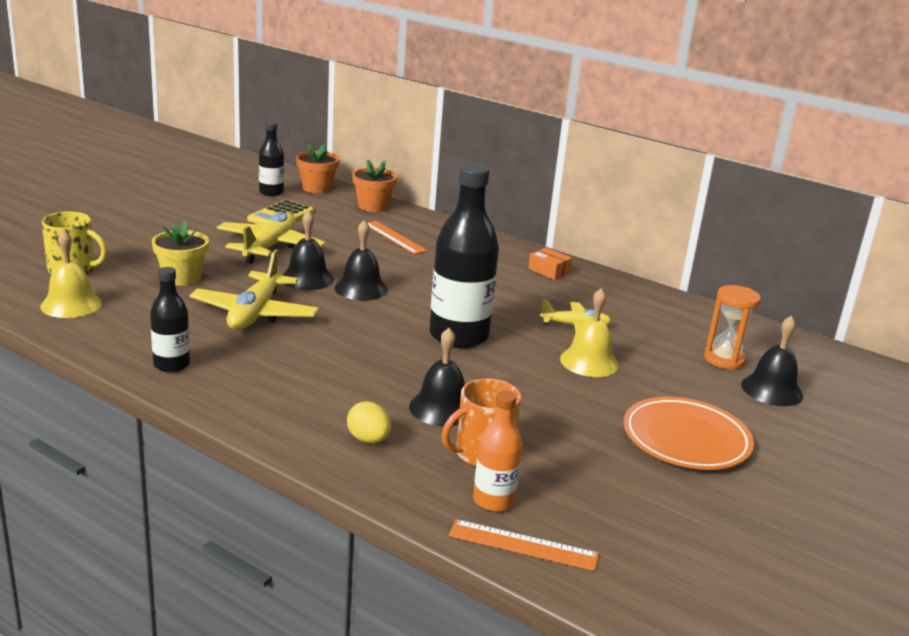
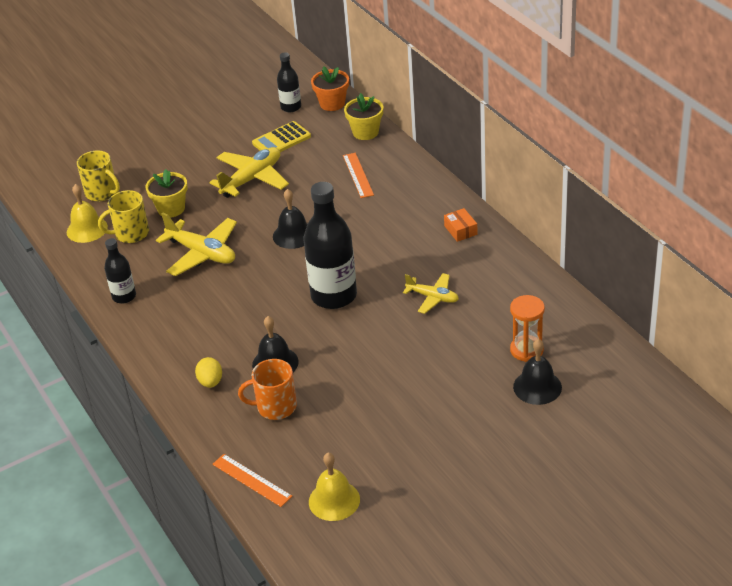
camera: 30 degrees right, 15 degrees up
(140, 304) = (131, 233): none -> yellow mug
(255, 314) = (202, 253): yellow plane -> yellow plane turned 90 degrees counterclockwise
(307, 278) = (260, 219): black bell -> none
(373, 206) = (365, 132): orange flower pot -> yellow flower pot
(493, 500) = (257, 444): orange bottle -> none
(589, 362) = (414, 336): yellow bell -> yellow bell (334, 500)
(686, 439) = (426, 420): orange plate -> none

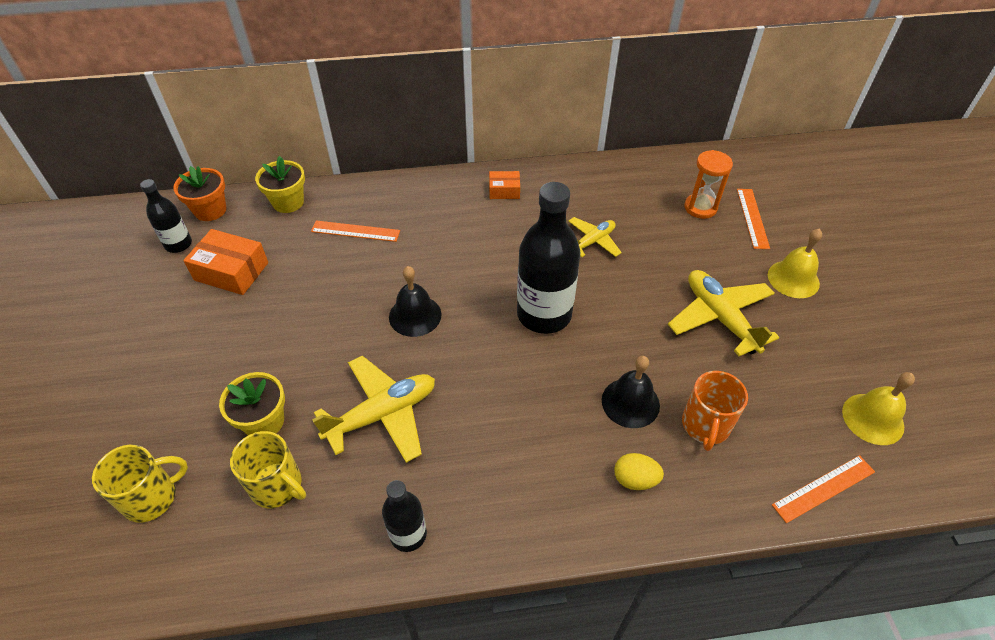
camera: 70 degrees left, 10 degrees up
(87, 229) = (219, 543): yellow bell -> yellow bell (793, 279)
(131, 233) = (277, 486): yellow mug -> yellow mug turned 60 degrees counterclockwise
(252, 179) = (279, 320): yellow plane -> yellow plane (720, 318)
(281, 140) = (231, 271): yellow calculator -> orange box
(537, 387) = (752, 218): black bell -> orange ruler

